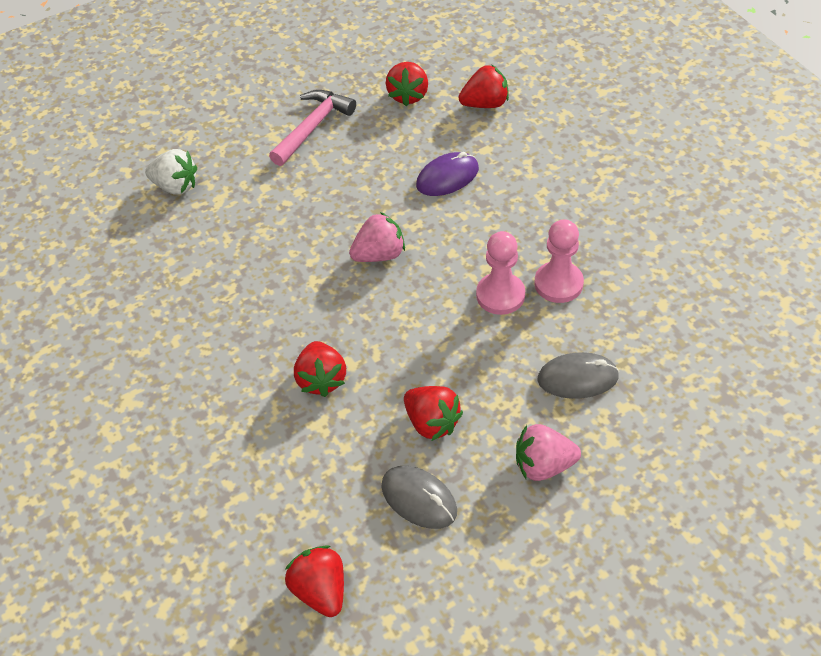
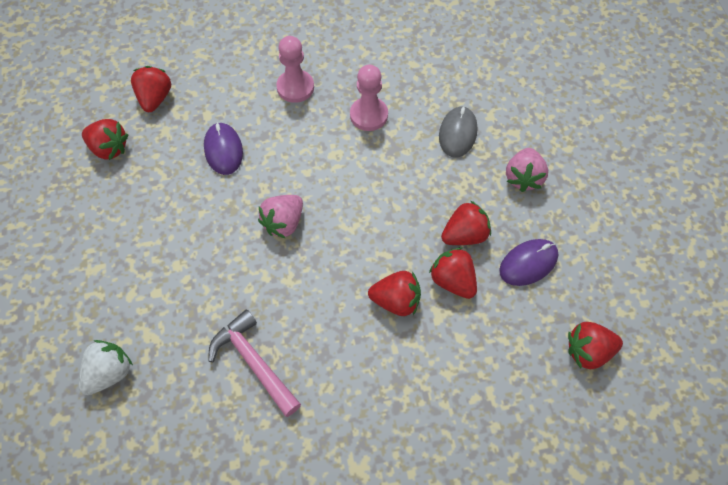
camera: 75 degrees left, 10 degrees up
(313, 127) = (102, 233): pink hammer -> pink hammer (254, 362)
(366, 426) = (453, 281): none -> red strawberry
(379, 254) = (283, 223): pink strawberry -> pink strawberry turned 135 degrees counterclockwise
(419, 499) = (528, 263): grey mouse -> purple mouse
(500, 295) = (363, 154): pink pawn -> pink pawn (295, 87)

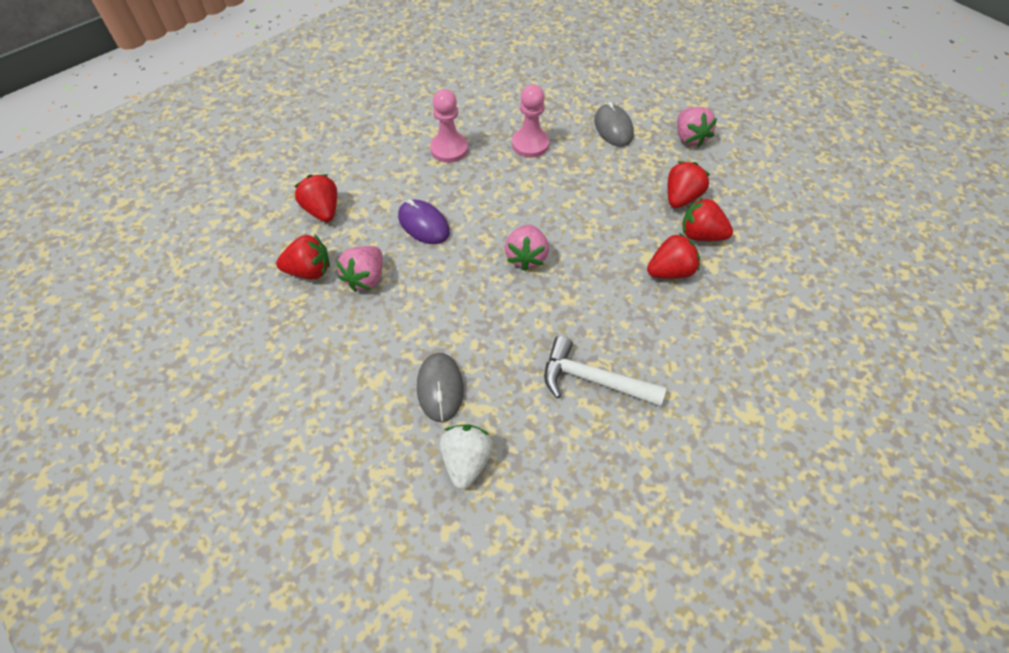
camera: 30 degrees left, 5 degrees down
(133, 302) = (440, 388): none -> grey mouse
(145, 177) = (366, 278): none -> pink strawberry
(254, 362) = (593, 380): pink hammer -> white hammer
(528, 263) = (745, 195): purple mouse -> none
(588, 351) = (840, 236): red strawberry -> none

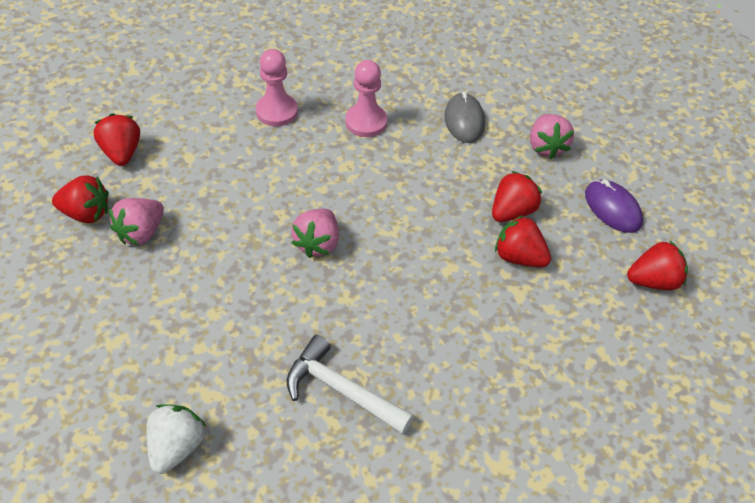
camera: 10 degrees right, 5 degrees down
(423, 224) = (221, 187): purple mouse -> purple mouse (612, 208)
(440, 388) = (177, 364): grey mouse -> none
(670, 271) = (469, 290): red strawberry -> red strawberry (653, 281)

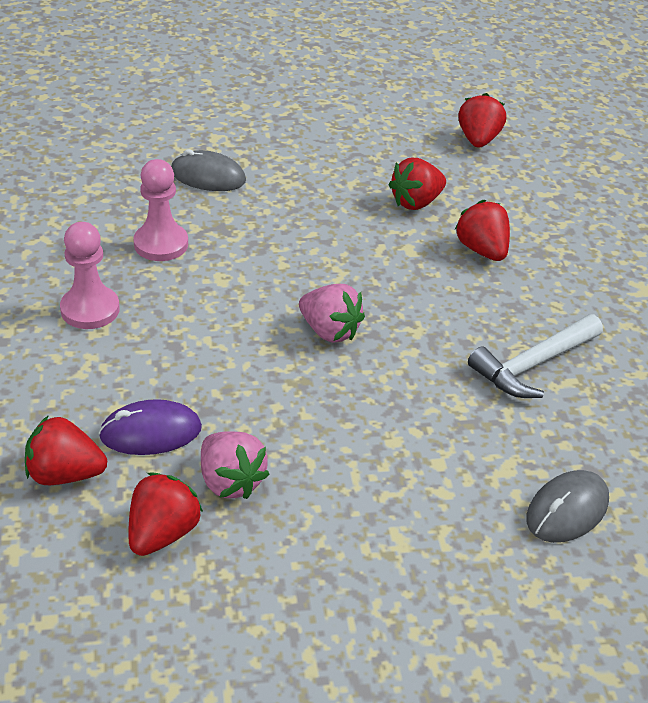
camera: 70 degrees left, 10 degrees down
(177, 446) = (567, 510): white strawberry -> grey mouse
(512, 211) = (356, 188): red strawberry -> red strawberry (482, 250)
(546, 147) = (281, 139): pink strawberry -> none
(612, 208) = (384, 130): purple mouse -> purple mouse (150, 432)

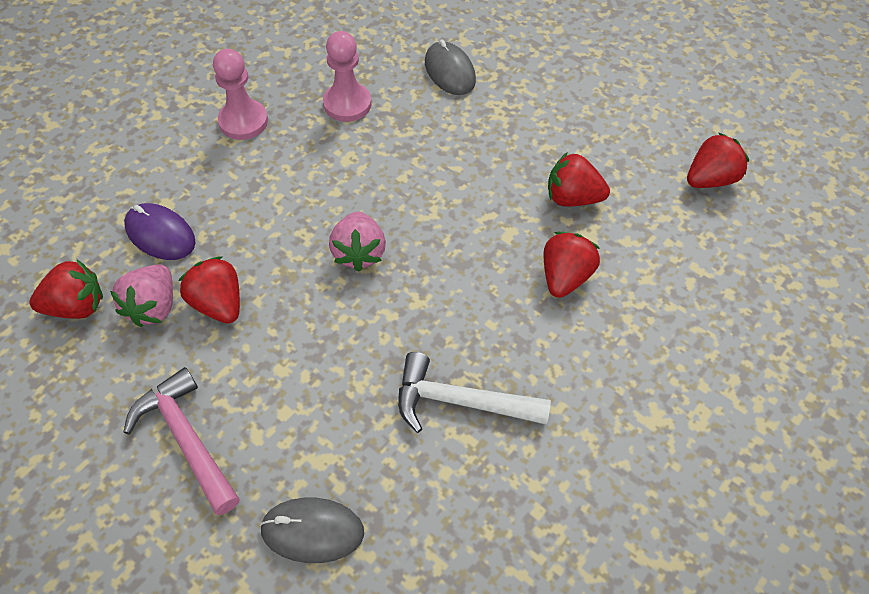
camera: 50 degrees right, 15 degrees up
(65, 474) = (85, 222): red strawberry -> red strawberry (218, 304)
(401, 537) = (187, 439): none -> pink hammer

